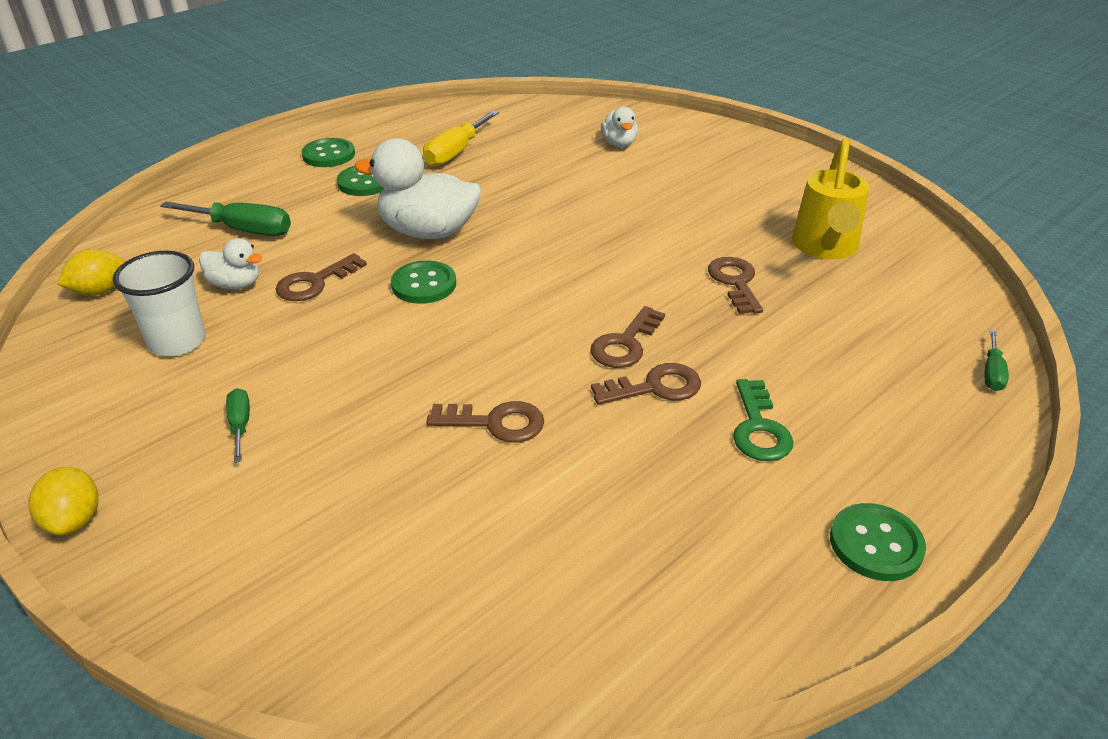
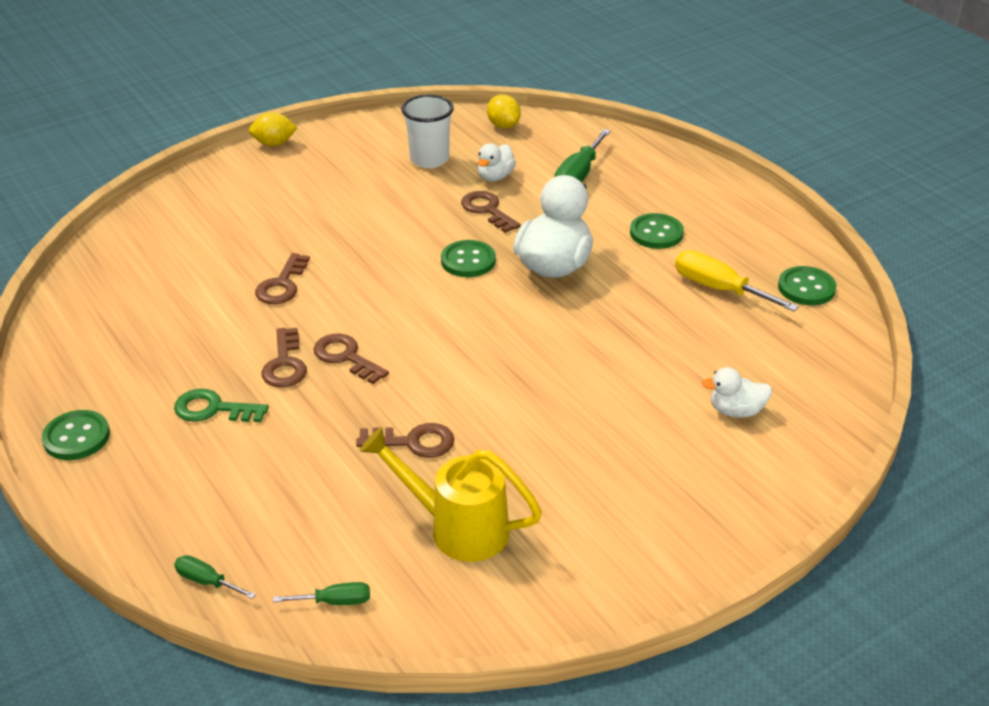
camera: 100 degrees right, 0 degrees up
(240, 425) = (329, 187): green screwdriver -> green screwdriver (335, 602)
(328, 155) = (718, 213): green button -> green button (806, 288)

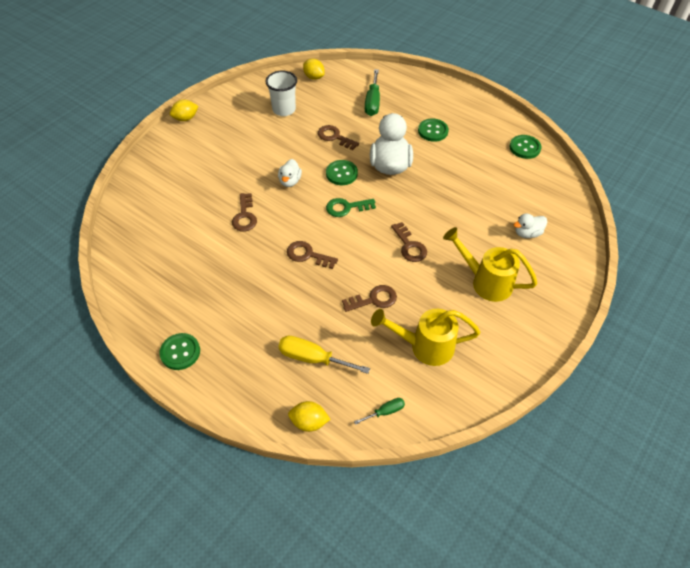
camera: 20 degrees left, 15 degrees up
(207, 581) = (309, 422): green screwdriver -> yellow lemon
(213, 409) = (251, 310): green key -> green key (346, 207)
(285, 364) = (275, 269): brown key -> brown key (409, 246)
(495, 177) = (327, 113): white duck -> white duck (290, 181)
(618, 462) = (485, 281): none -> yellow watering can
(719, 289) = (482, 159): yellow screwdriver -> yellow screwdriver (312, 358)

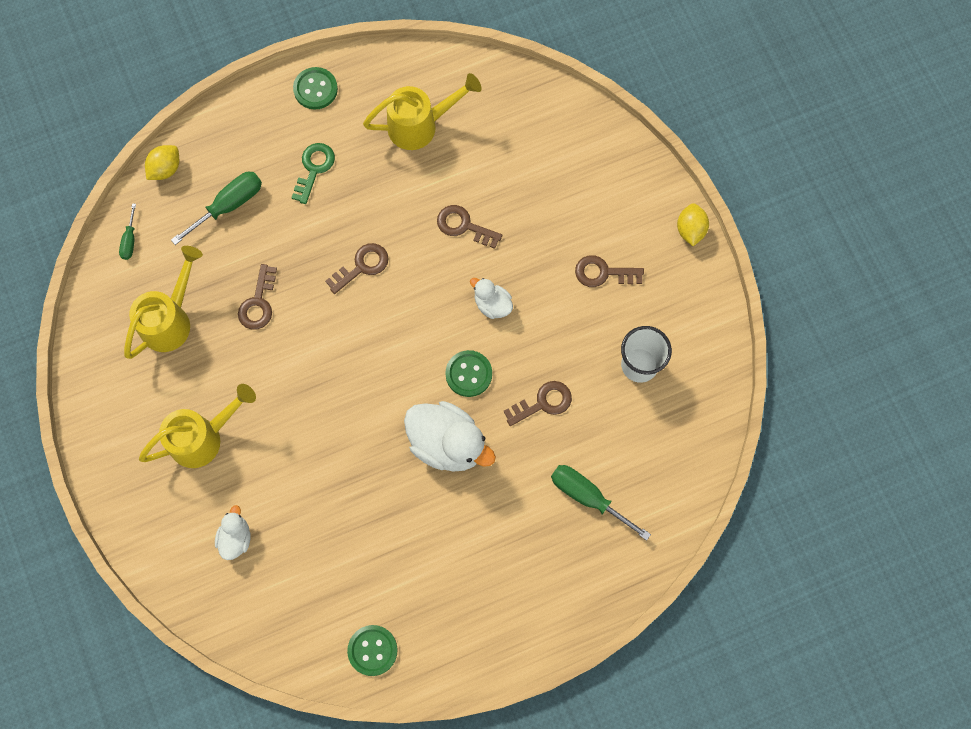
camera: 120 degrees right, 20 degrees up
(179, 272) = (421, 125): none -> yellow watering can
(312, 358) = (229, 205): yellow screwdriver -> green screwdriver
(314, 77) = (693, 444): yellow lemon -> none
(346, 207) = (407, 348): green key -> green key (314, 169)
(409, 246) = (304, 385): brown key -> brown key (603, 273)
(433, 131) = (479, 544): green button -> none

